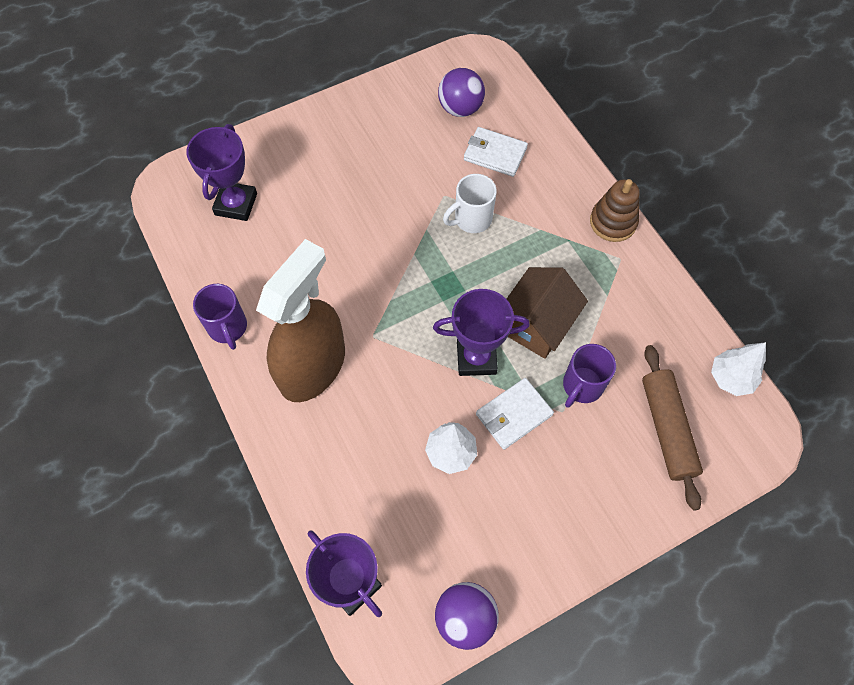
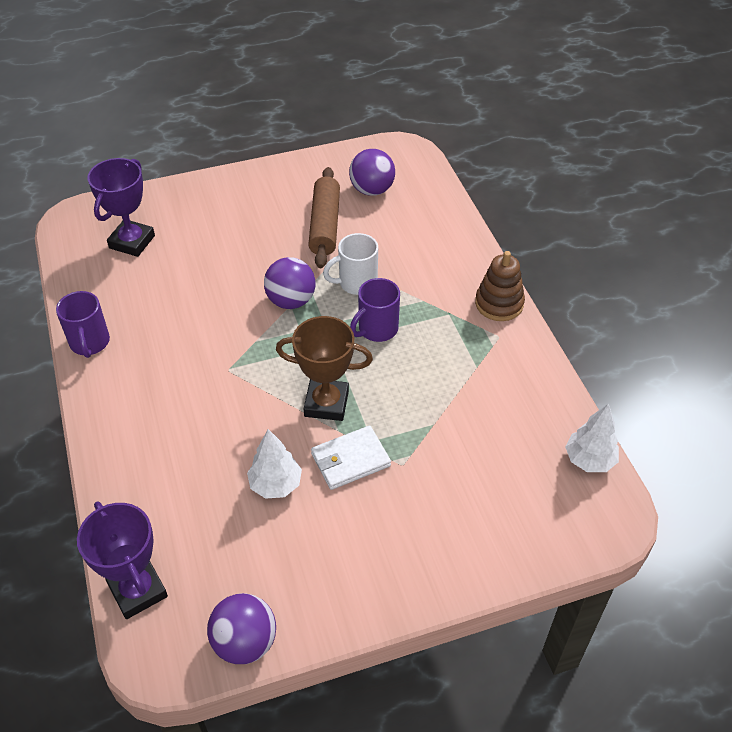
camera: 10 degrees right, 15 degrees down
(313, 367) = (161, 388): brown spray bottle -> none
(413, 249) = (291, 301): none -> purple ball
(476, 358) = (326, 403): purple trophy -> brown trophy
(495, 154) = (395, 231): white wallet -> none
(536, 324) = (396, 382): brown house -> none
(582, 386) = (428, 444): purple mug -> purple mug (376, 329)
(667, 429) = (509, 497): brown rolling pin -> brown rolling pin (325, 225)

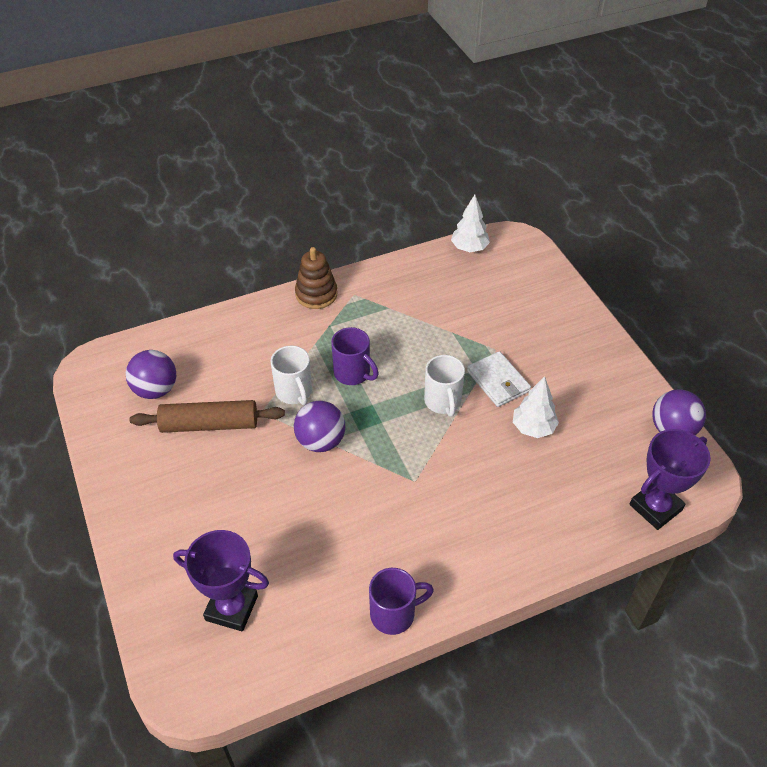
camera: 95 degrees left, 0 degrees up
(326, 403) = (443, 402): brown trophy -> white mug

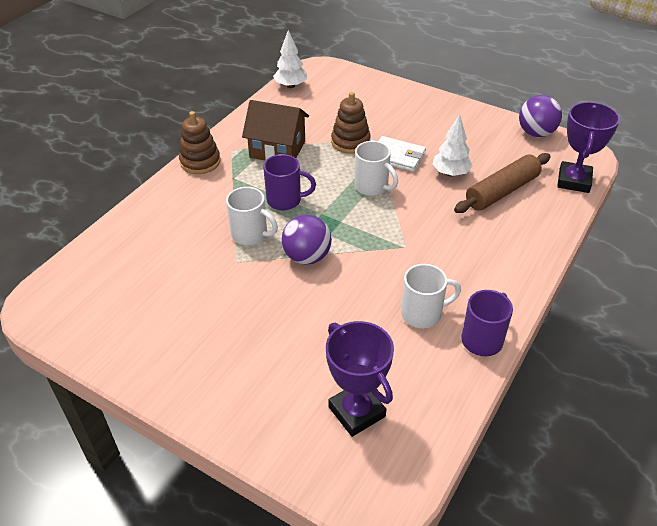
camera: 35 degrees left, 5 degrees down
(155, 389) = (123, 291): purple ball -> none
(209, 424) = (200, 292): brown rolling pin -> brown rolling pin (501, 191)
(231, 608) = (357, 412): purple trophy -> purple trophy turned 75 degrees clockwise
(366, 556) = (423, 314): none -> white mug
(394, 315) = (277, 149): none -> brown house
(468, 341) = (350, 142): none -> brown stacking toy

